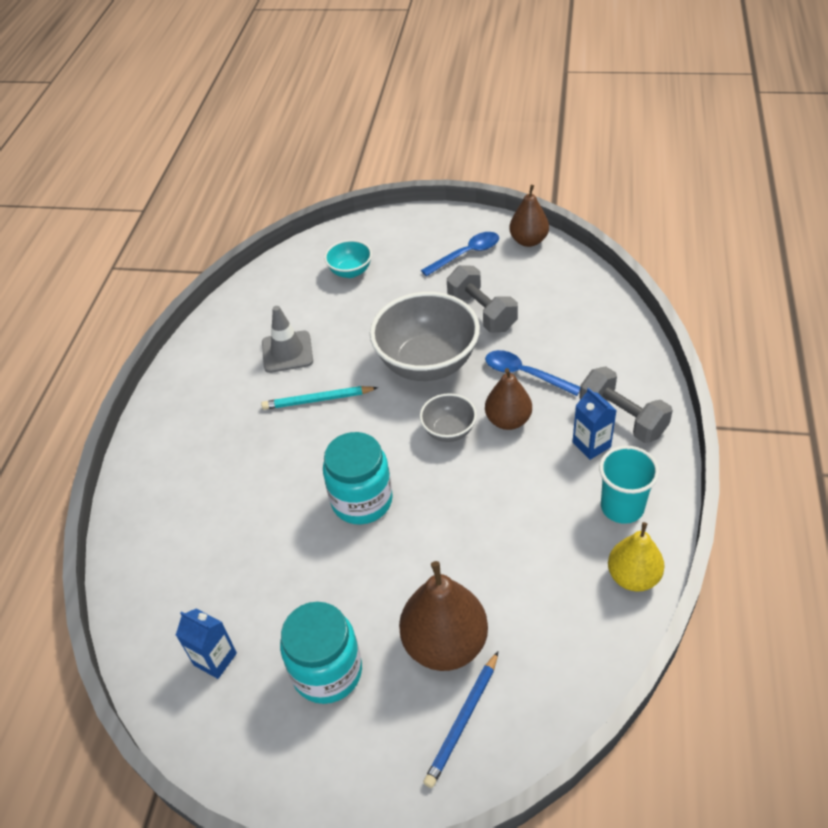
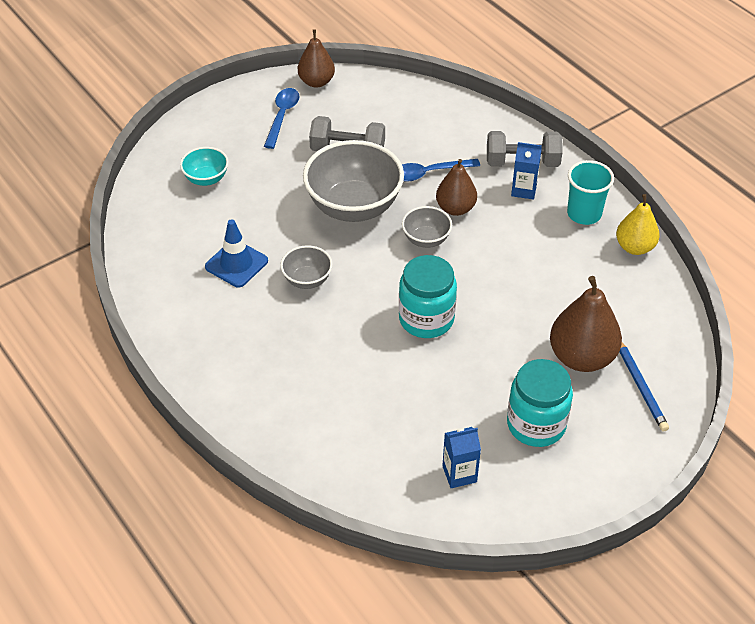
camera: 50 degrees left, 0 degrees up
(287, 352) = (236, 264): grey traffic cone -> blue traffic cone
(318, 400) = (307, 280): turquoise pencil -> grey bowl

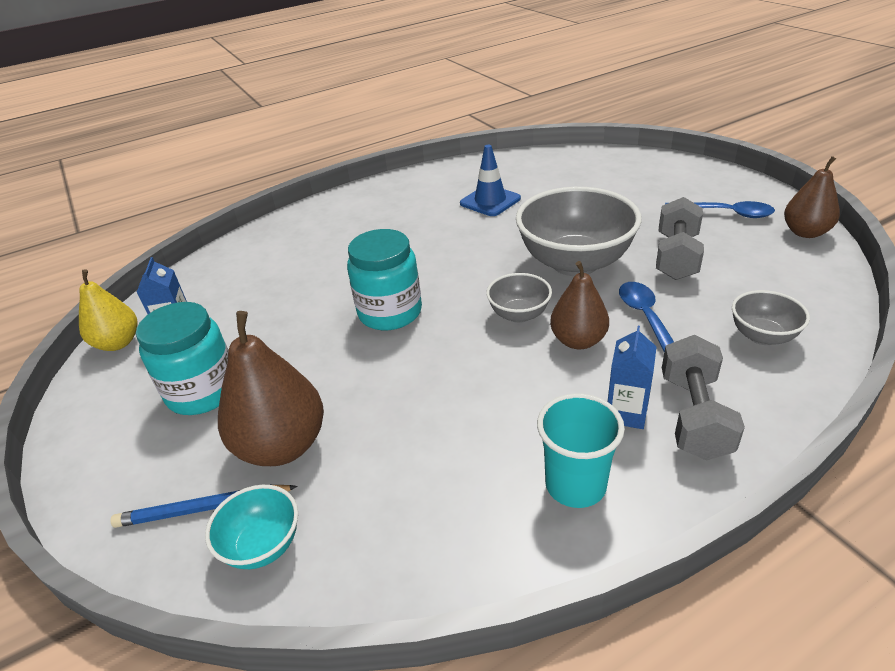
camera: 100 degrees right, 10 degrees down
(206, 179) = (609, 180): turquoise bowl -> turquoise bowl (263, 545)
(307, 280) = (463, 237): grey bowl -> grey bowl (762, 336)
(634, 247) = (491, 550): yellow pear -> yellow pear (118, 343)

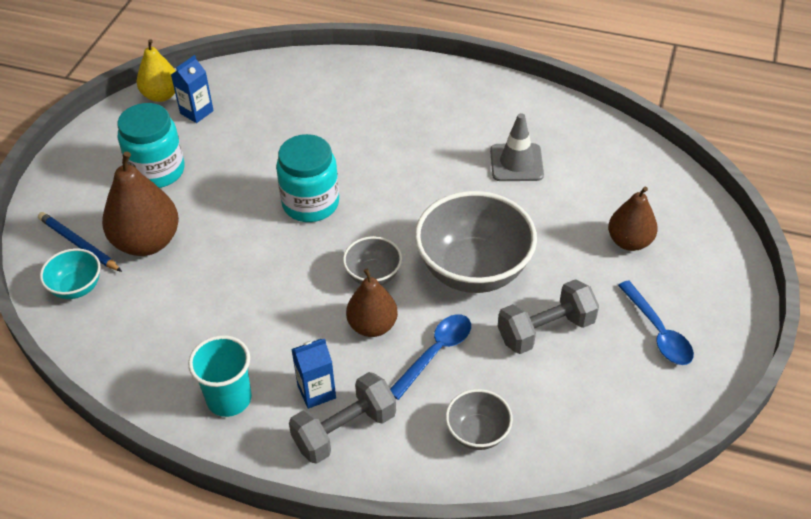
camera: 45 degrees right, 10 degrees up
(490, 201) = (516, 163): blue traffic cone -> grey traffic cone
(805, 232) = (679, 403): brown pear -> brown pear (629, 242)

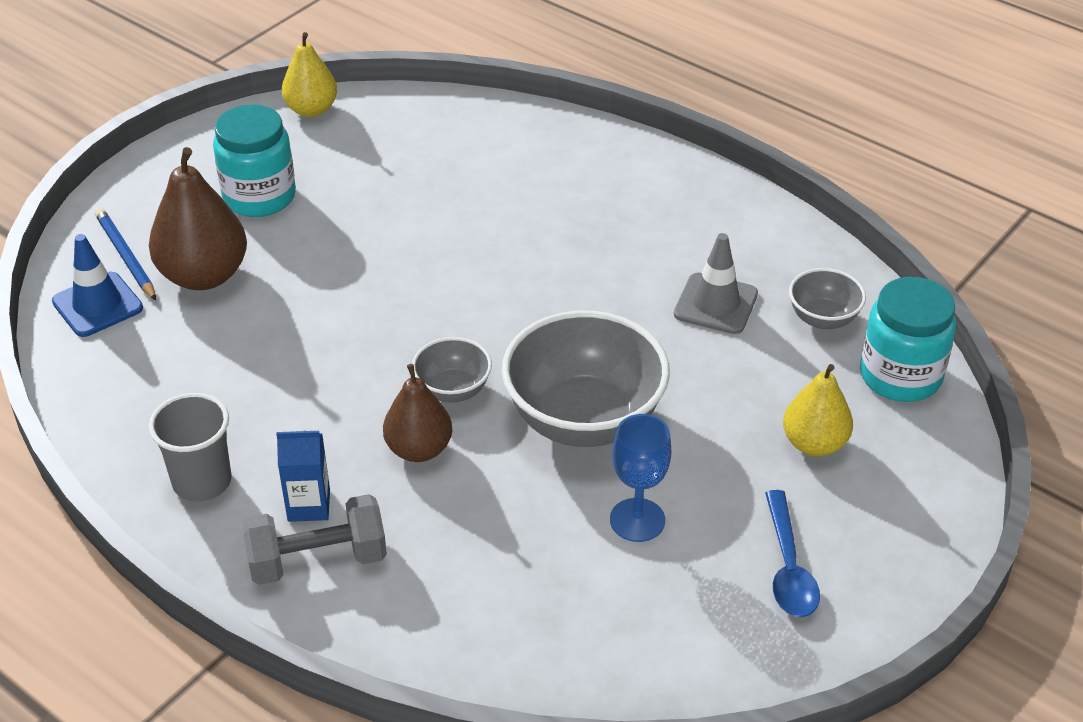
camera: 20 degrees right, 5 degrees down
(77, 287) = (97, 305): turquoise bowl -> blue traffic cone
(196, 112) = (343, 140): blue carton -> none
(229, 399) = (202, 482): turquoise cup -> grey cup
(310, 203) = (422, 283): turquoise jar -> turquoise jar (900, 376)
(435, 352) = (480, 504): blue spoon -> none
(477, 433) = (479, 615): grey bowl -> grey bowl (823, 318)
(545, 330) = (637, 520): grey dumbbell -> blue goblet
(629, 242) = (814, 444): brown pear -> yellow pear

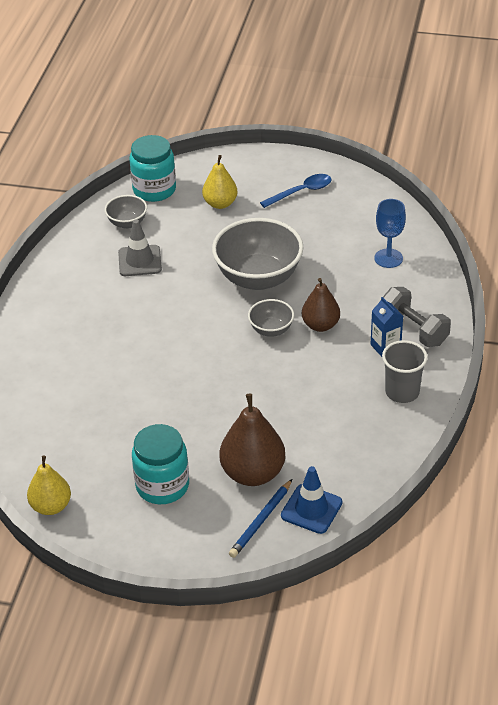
camera: 115 degrees left, 0 degrees up
(637, 520) = (309, 241): blue goblet -> blue goblet (388, 258)

